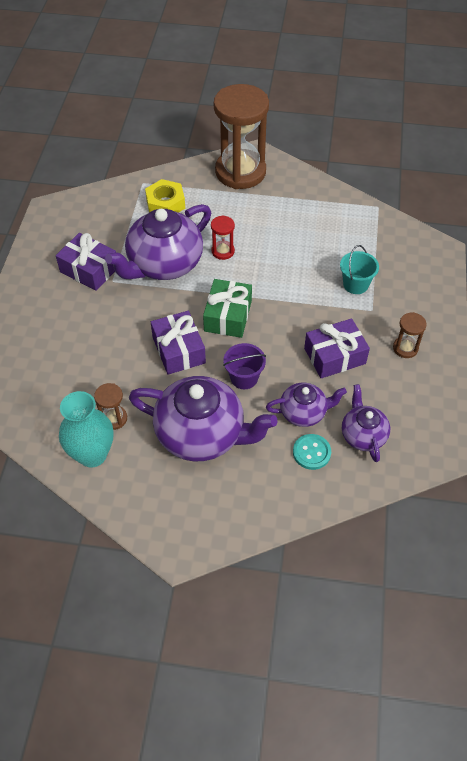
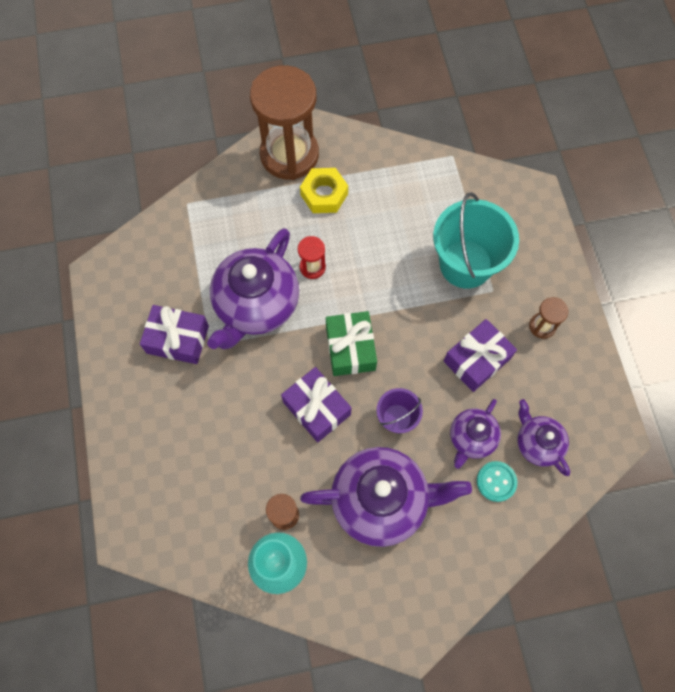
camera: 20 degrees left, 15 degrees up
(165, 203) = (224, 224): yellow nut -> yellow nut (324, 194)
(304, 412) = (471, 438): purple teapot -> purple teapot turned 150 degrees clockwise
(355, 284) = (465, 264): turquoise bucket -> turquoise bucket, size x1.92

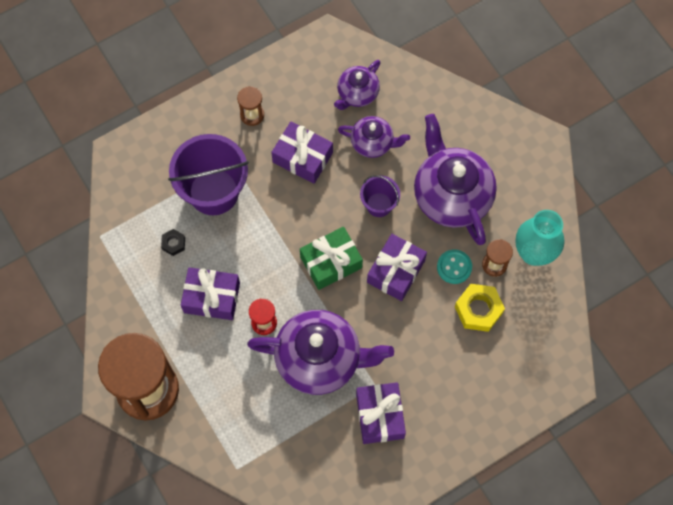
camera: 110 degrees left, 0 degrees up
(324, 194) = (182, 340): yellow nut -> yellow nut (478, 310)
(355, 230) = (212, 297): none -> purple gift
(422, 214) = (173, 243): none -> black nut
(465, 264) = (214, 192): turquoise bucket -> purple bucket
(496, 481) = (401, 115): turquoise button -> turquoise button (454, 267)

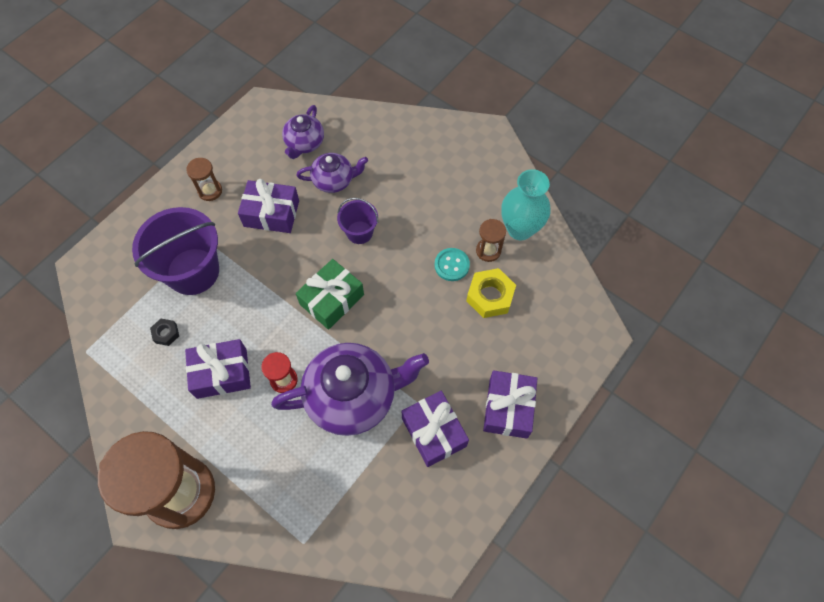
camera: 20 degrees left, 5 degrees down
(396, 271) = (398, 287): purple gift -> purple gift (508, 408)
(451, 195) = (424, 203): purple teapot -> none

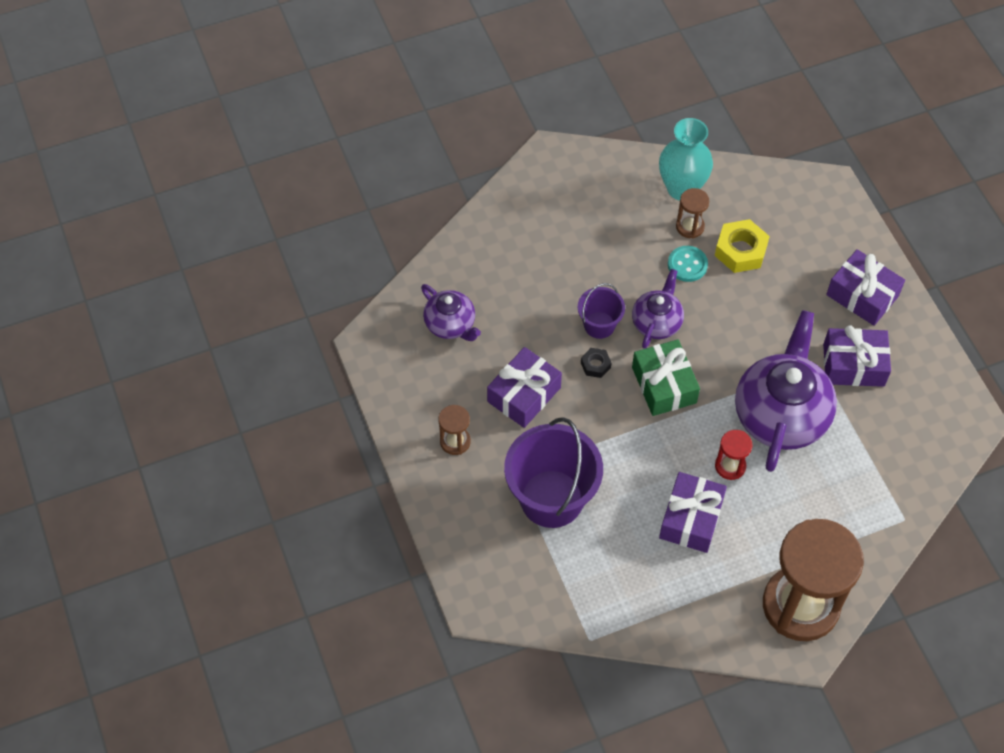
camera: 60 degrees left, 5 degrees down
(166, 333) = (614, 553): black nut -> black nut (595, 365)
(334, 180) = (519, 318): purple teapot -> purple teapot (657, 322)

